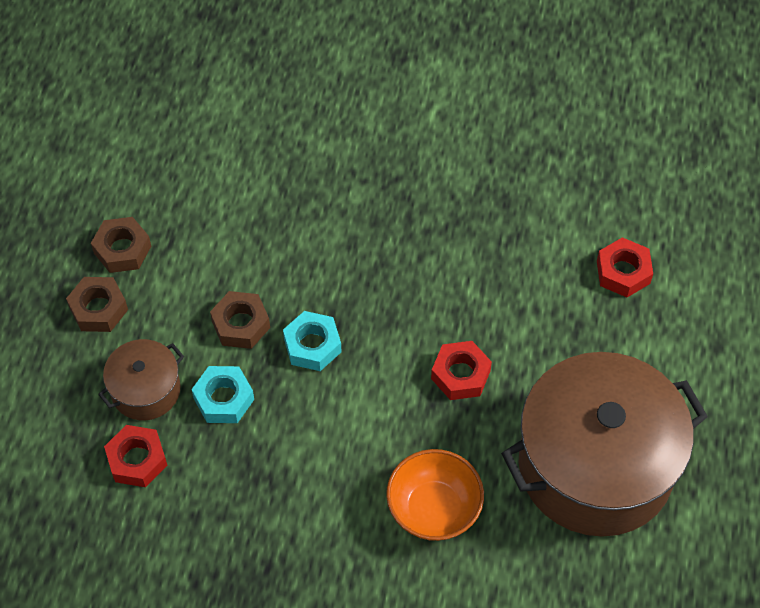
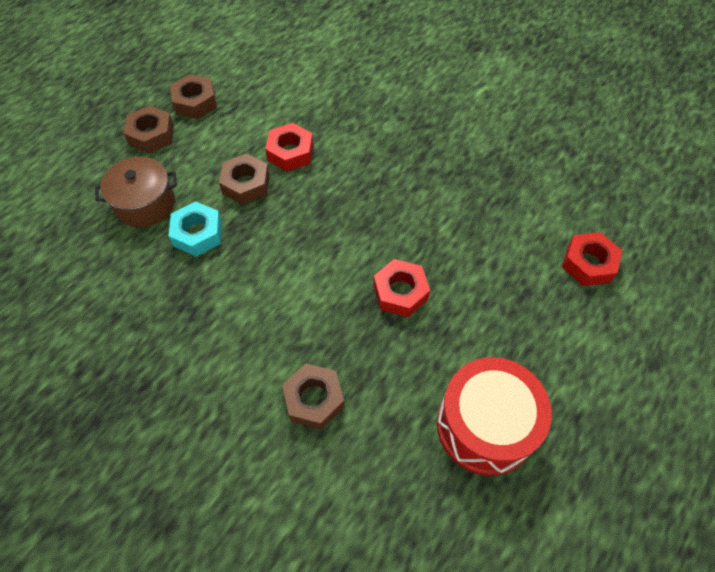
camera: 25 degrees right, 0 degrees up
(137, 460) = (103, 253): red nut -> red nut (290, 152)
(312, 345) = (291, 221): turquoise nut -> none
(434, 509) = (314, 399): orange bowl -> brown nut
(595, 465) = (485, 426): brown pot -> red drum

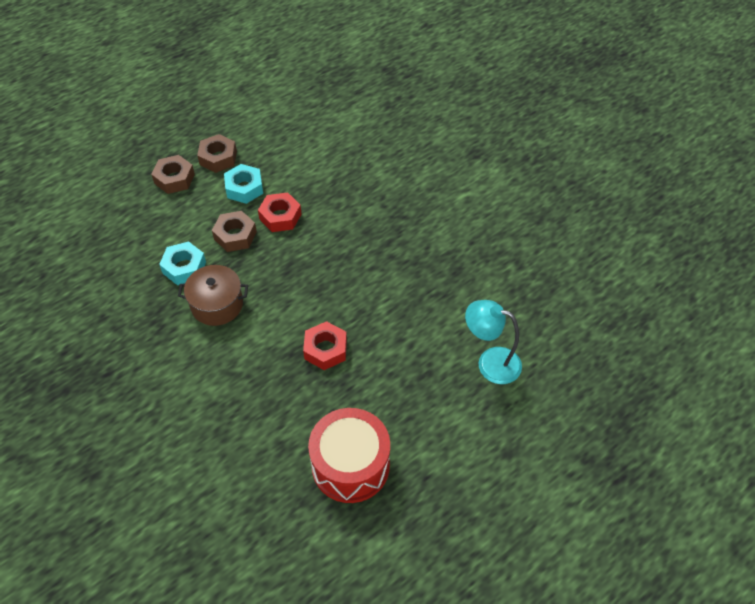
camera: 15 degrees right, 5 degrees down
(145, 204) = (151, 235): brown pot -> brown pot (217, 304)
(237, 129) = (244, 188): none -> turquoise nut
(314, 399) = (228, 414): brown nut -> none
(588, 264) = (490, 362): red nut -> turquoise lamp

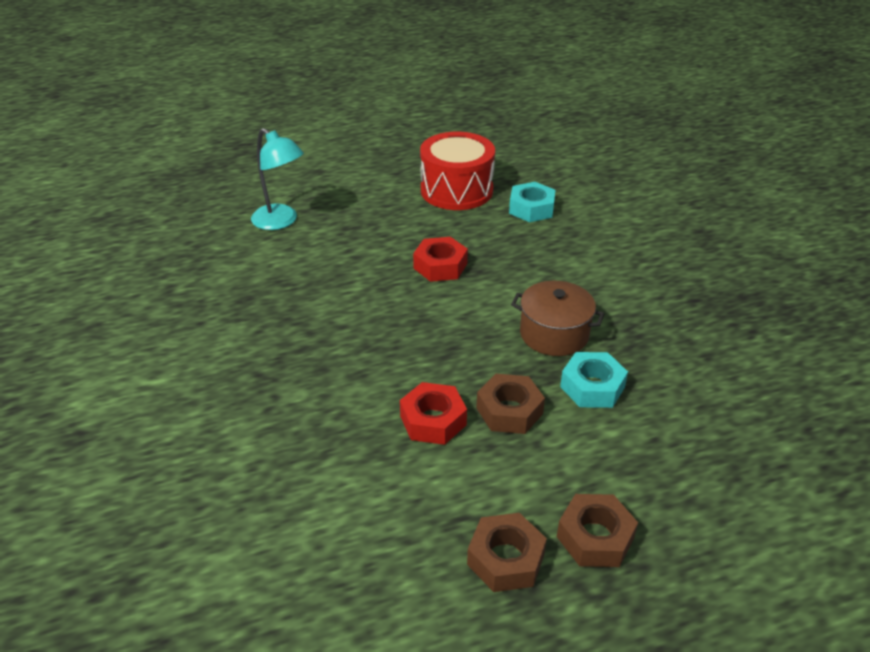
camera: 160 degrees left, 15 degrees down
(244, 188) = (474, 483): turquoise nut -> turquoise nut (531, 208)

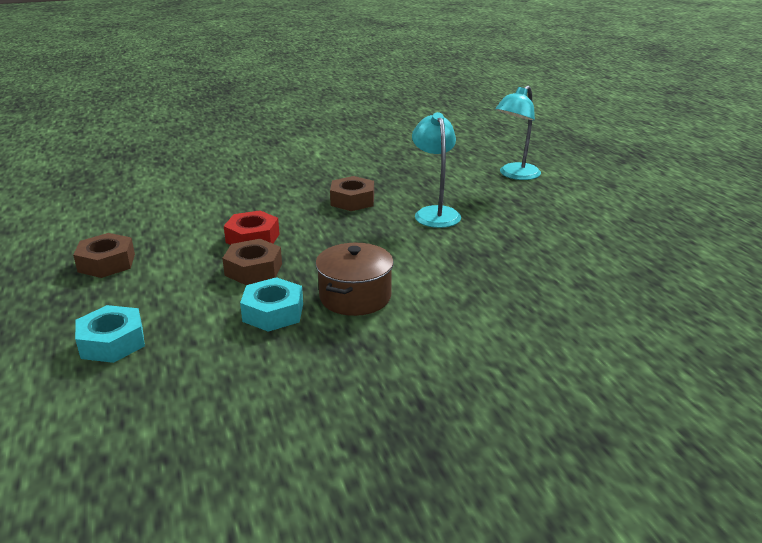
camera: 90 degrees right, 10 degrees down
(373, 280) = (435, 213): none -> turquoise lamp
(440, 266) = (462, 241): red nut -> none
(456, 190) = (613, 251): red drum -> none
(531, 208) = (596, 296): turquoise nut -> turquoise nut (112, 342)
(595, 537) = (102, 300): brown nut -> brown nut (352, 200)

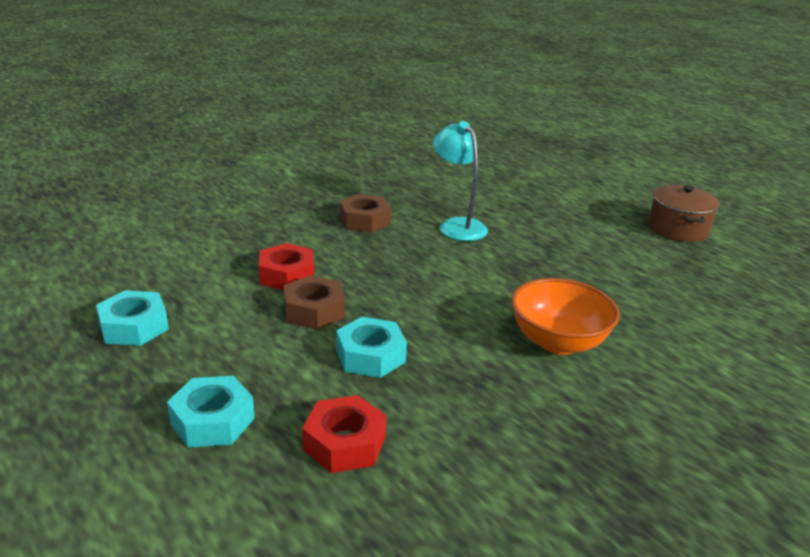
camera: 20 degrees left, 0 degrees up
(107, 263) = (134, 327): brown nut -> turquoise nut
(200, 378) = (344, 443): none -> red nut
(355, 297) = (442, 325): brown pot -> brown pot (678, 229)
(453, 326) = (558, 342): none -> orange bowl
(515, 175) = (505, 178): turquoise lamp -> none

